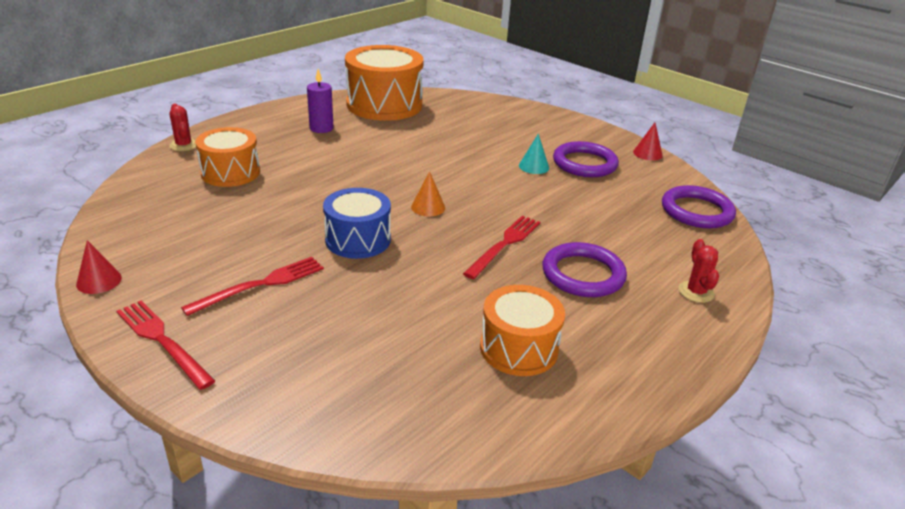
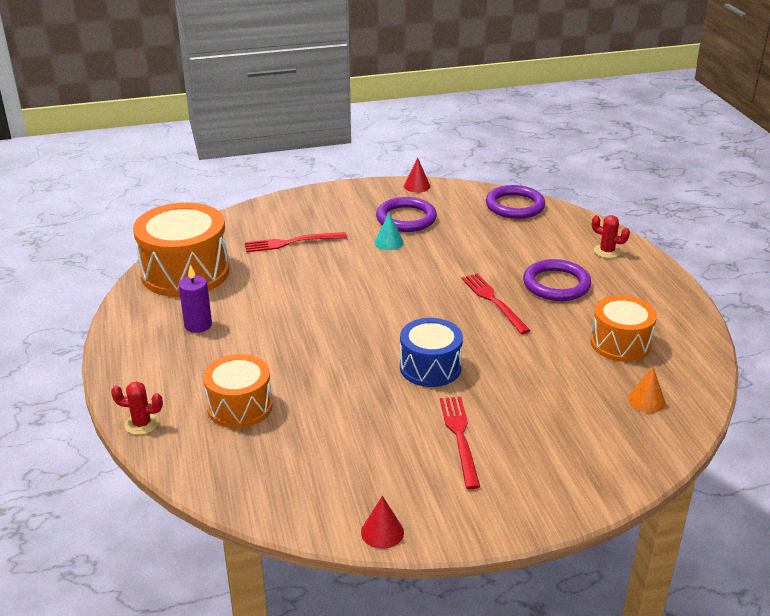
camera: 55 degrees left, 0 degrees up
(162, 341) = (504, 509): red fork -> red fork (291, 242)
(428, 207) = (408, 316): orange cone -> orange cone (646, 400)

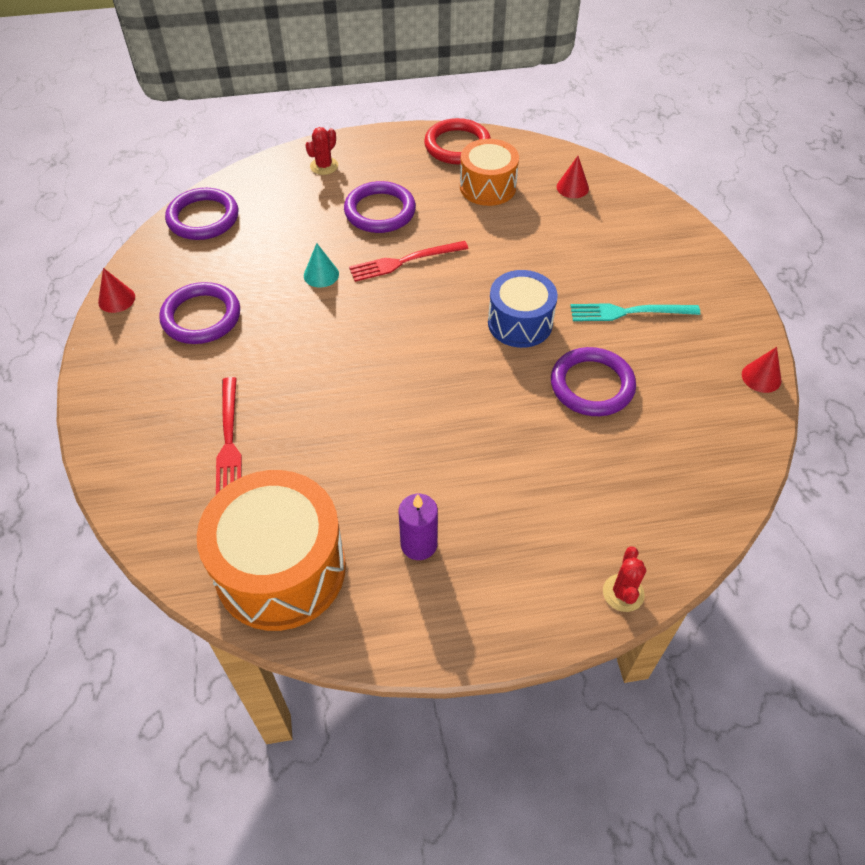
camera: 85 degrees left, 20 degrees up
(239, 406) = (588, 492): orange drum -> none
(358, 410) = (592, 385): none -> purple ring
(388, 242) = (257, 338): turquoise cone -> turquoise cone (321, 274)
(460, 437) = (629, 312): red fork -> turquoise fork
(646, 400) = (572, 187): orange cone -> red cone
(679, 322) = (457, 145): none -> red ring

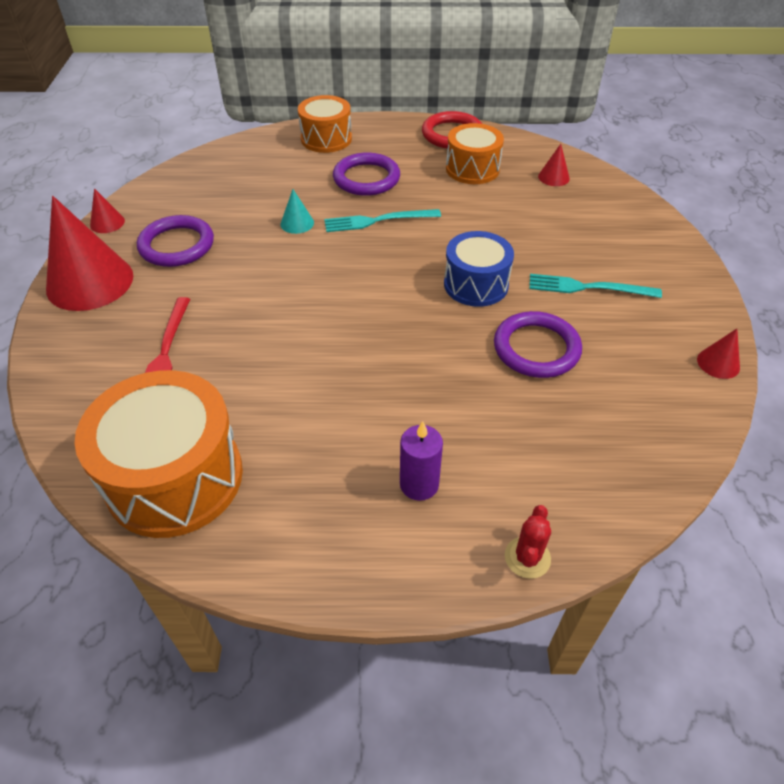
camera: 10 degrees right, 5 degrees down
(122, 372) = (90, 282): none -> red cone
(203, 218) = (206, 168): purple ring -> none
(324, 166) = (326, 139): red cactus -> orange drum
(404, 261) = (378, 221): red fork -> turquoise fork
(419, 544) = (320, 474): purple candle -> purple candle (419, 484)

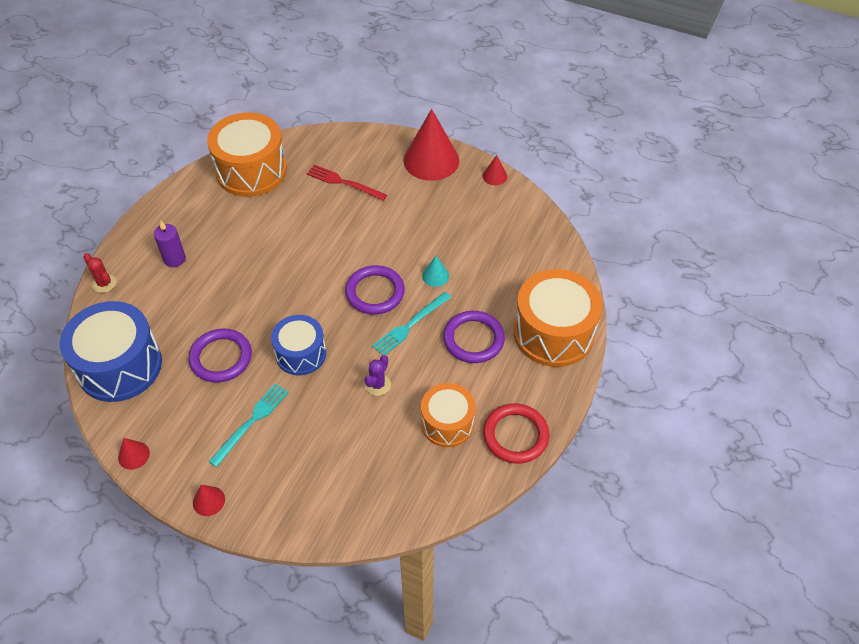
camera: 115 degrees right, 5 degrees up
(177, 245) = (447, 206): purple ring -> purple ring (375, 292)
(326, 139) = (553, 333): orange drum -> orange drum, size x1.63
(378, 221) = (410, 325): turquoise fork -> turquoise fork turned 150 degrees counterclockwise
(467, 219) = (377, 384): none -> purple cactus
(553, 177) = (399, 483): red cone -> red cone (208, 501)
(634, 445) = (120, 366): none -> blue drum

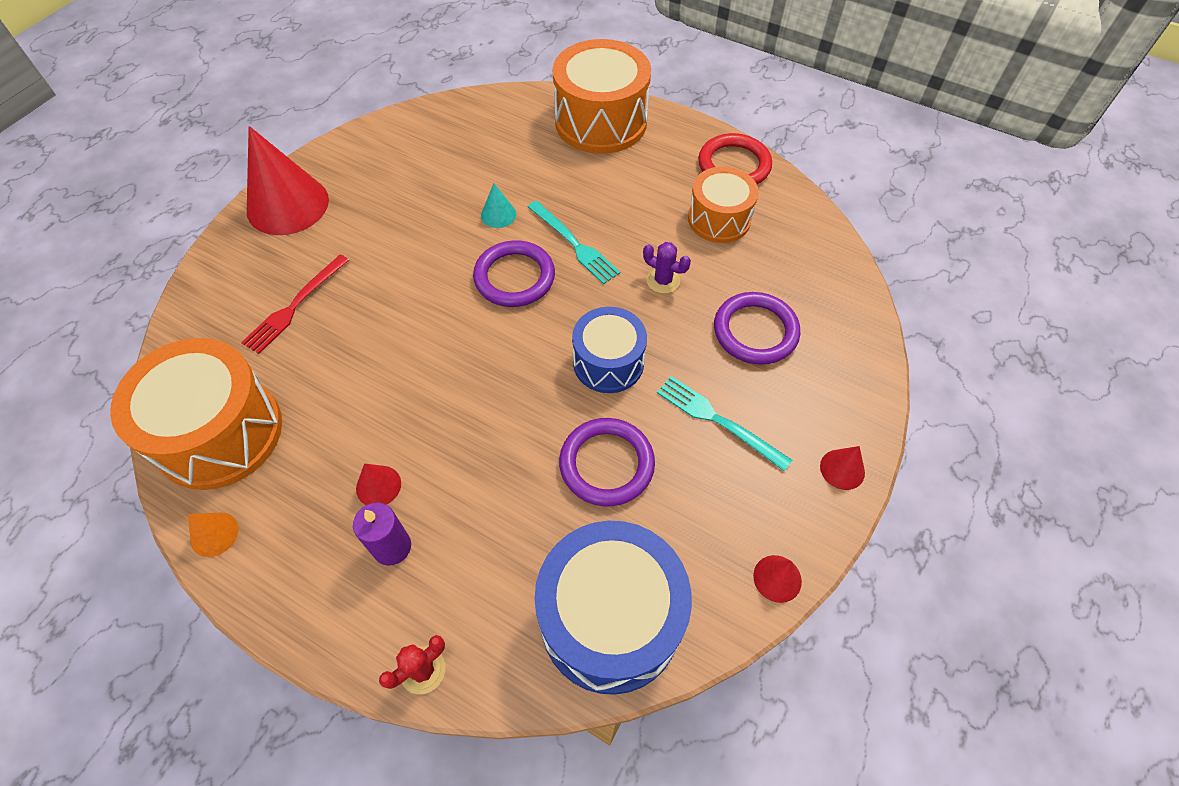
camera: 85 degrees left, 5 degrees up
(189, 184) = (214, 534): none -> orange cone
(473, 339) = (602, 187): purple ring -> purple ring (755, 331)
(495, 176) = (342, 145): red cone -> red cone (378, 486)

